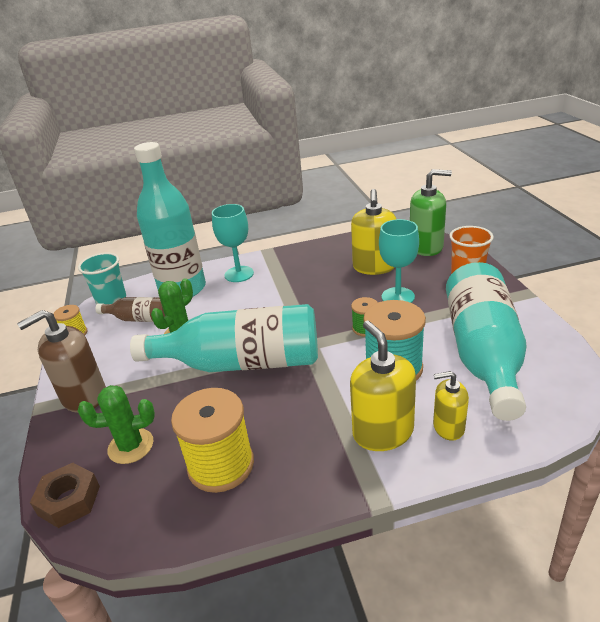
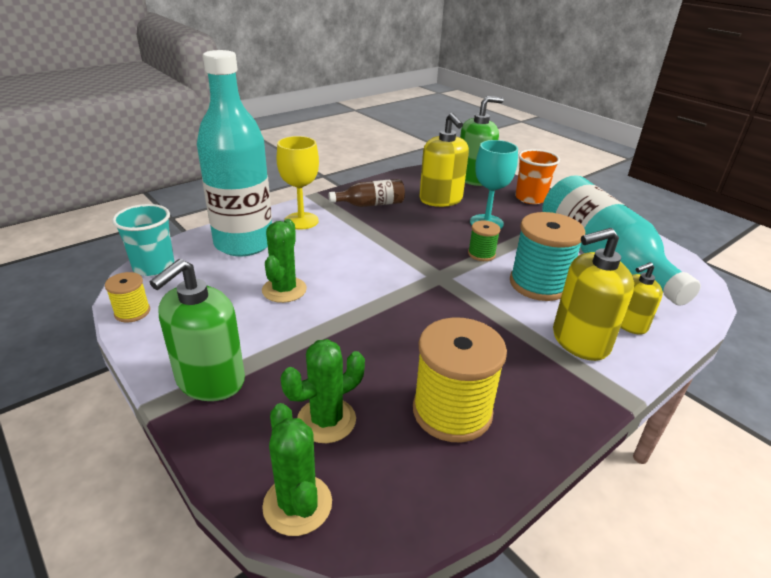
camera: 30 degrees left, 0 degrees up
(69, 500) = (297, 504): brown nut -> green cactus
(84, 396) = (210, 380): brown soap dispenser -> green soap dispenser
(139, 319) = (214, 282): brown bottle -> brown bottle (371, 204)
(239, 274) = (301, 221): turquoise goblet -> yellow goblet
(241, 363) = (382, 306): turquoise bottle -> none
(382, 432) = (580, 341): yellow soap dispenser -> yellow soap dispenser turned 60 degrees counterclockwise

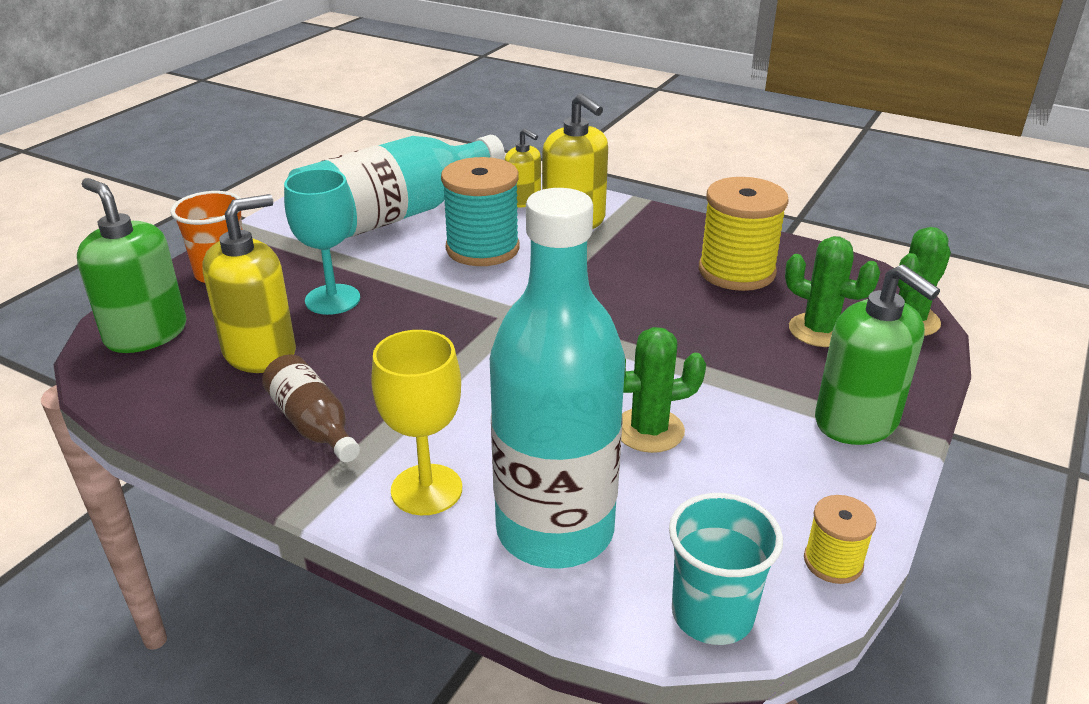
camera: 110 degrees left, 0 degrees up
(210, 380) = (856, 421): green soap dispenser -> green soap dispenser turned 45 degrees clockwise
(481, 254) = (434, 292): green spool -> none

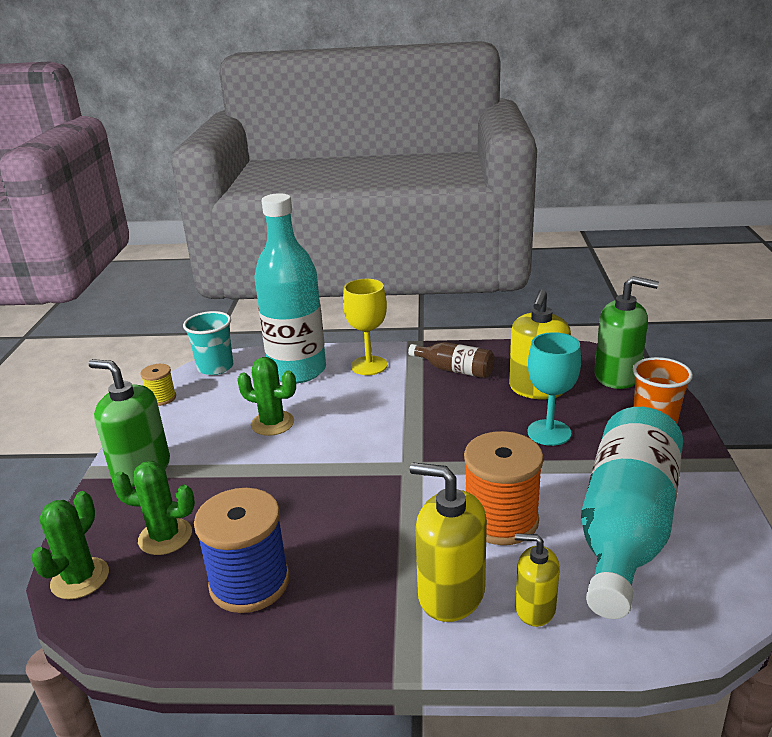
camera: 155 degrees right, 5 degrees down
(482, 249) = (501, 520): turquoise spool -> orange spool
(649, 430) = (272, 423): green cactus -> green cactus turned 60 degrees clockwise
(736, 271) = (249, 583): yellow spool -> blue spool

